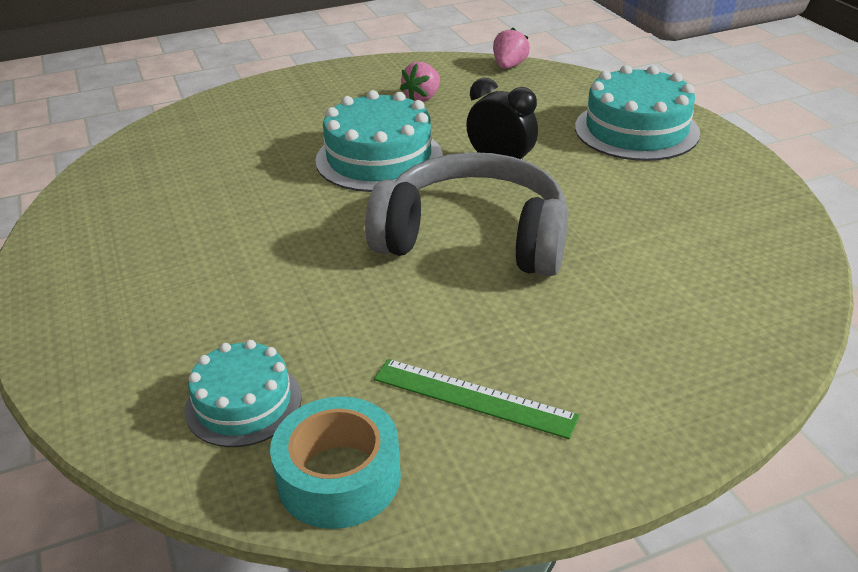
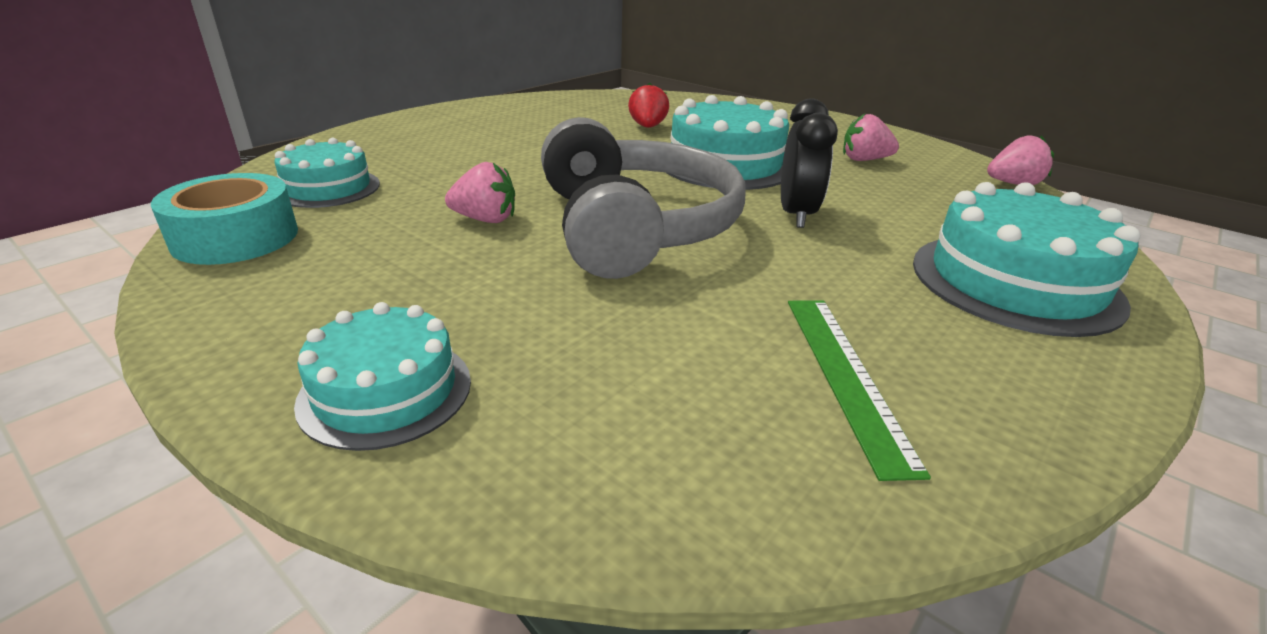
camera: 60 degrees right, 5 degrees down
(246, 166) = (647, 127): none -> red strawberry
(406, 310) = (485, 219): none -> pink strawberry
(473, 397) = (357, 274): green ruler -> green ruler (845, 375)
(656, 399) = (386, 391): none -> turquoise cake

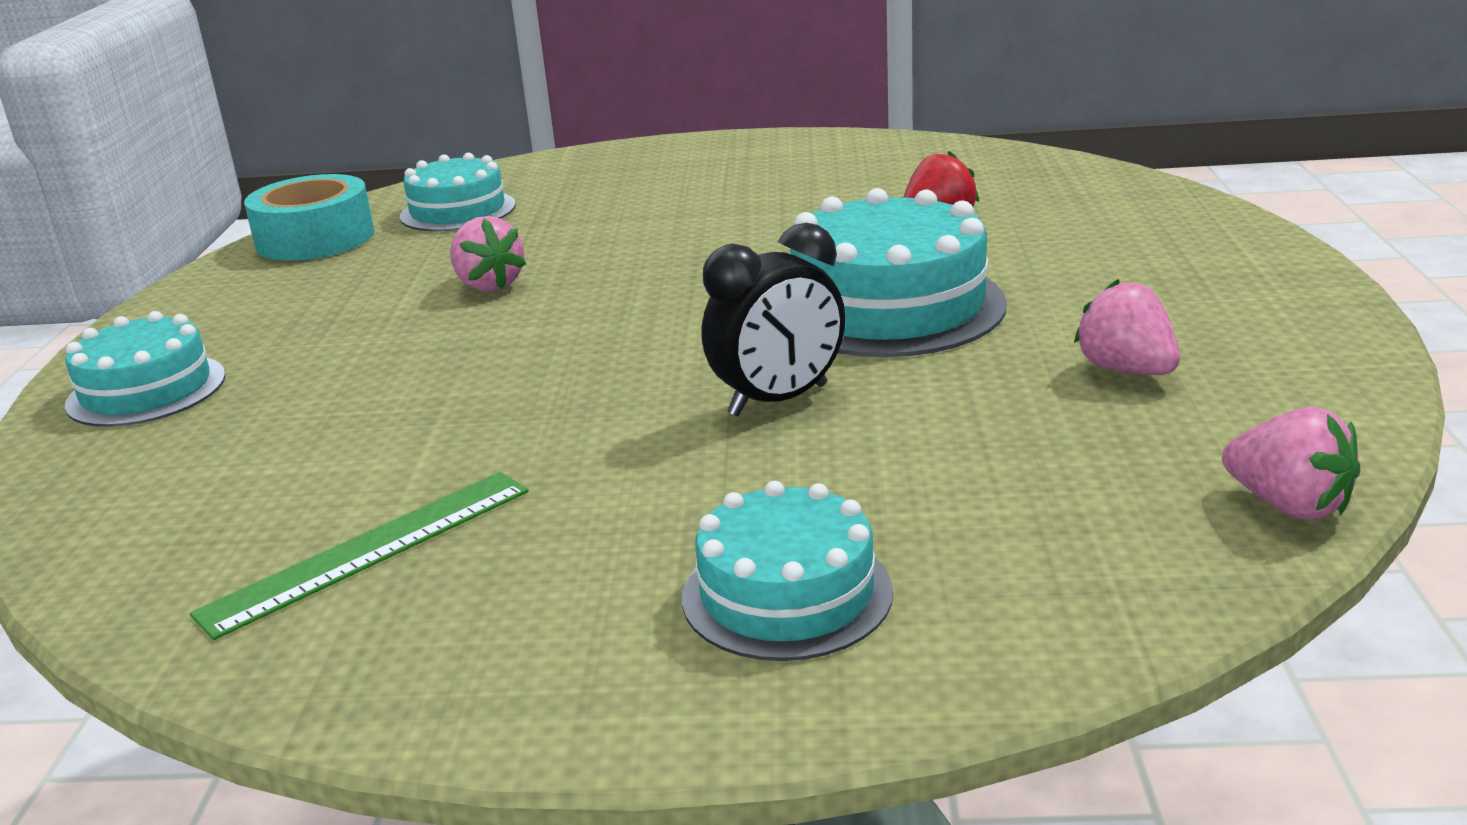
camera: 55 degrees right, 5 degrees down
(634, 227) = (581, 342): grey headphones -> none
(1014, 282) = (787, 594): turquoise cake -> turquoise cake, size x0.63

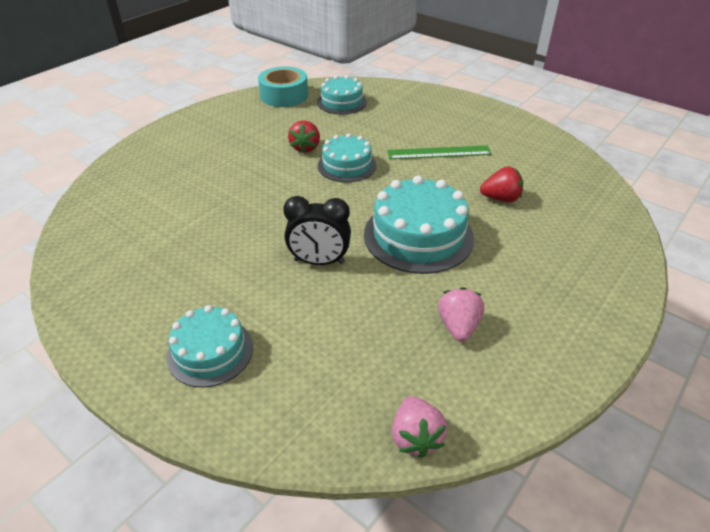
camera: 35 degrees right, 15 degrees up
(146, 390) = (165, 146): turquoise cake -> turquoise cake (347, 165)
(369, 550) = (137, 253): green ruler -> green ruler (439, 152)
(489, 285) = (305, 148): pink strawberry -> red strawberry

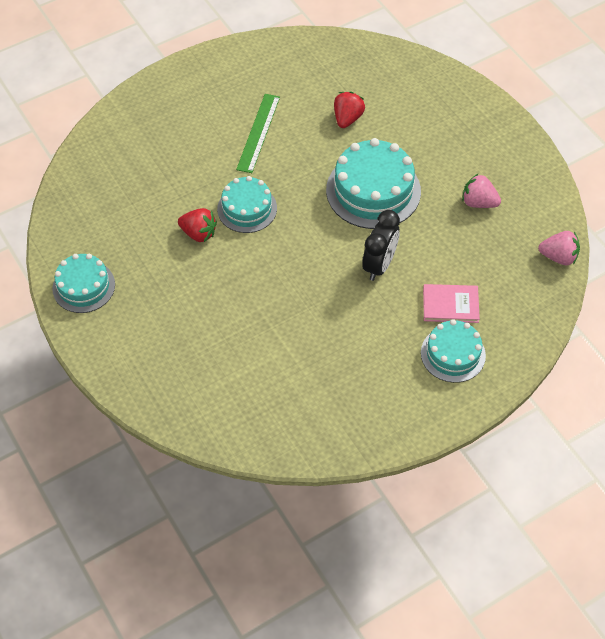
camera: 70 degrees left, 15 degrees up
(284, 95) = (72, 226): turquoise tape -> none
(285, 333) = (450, 305): none -> pink book
(342, 102) = (117, 178): turquoise cake -> turquoise cake (83, 286)

